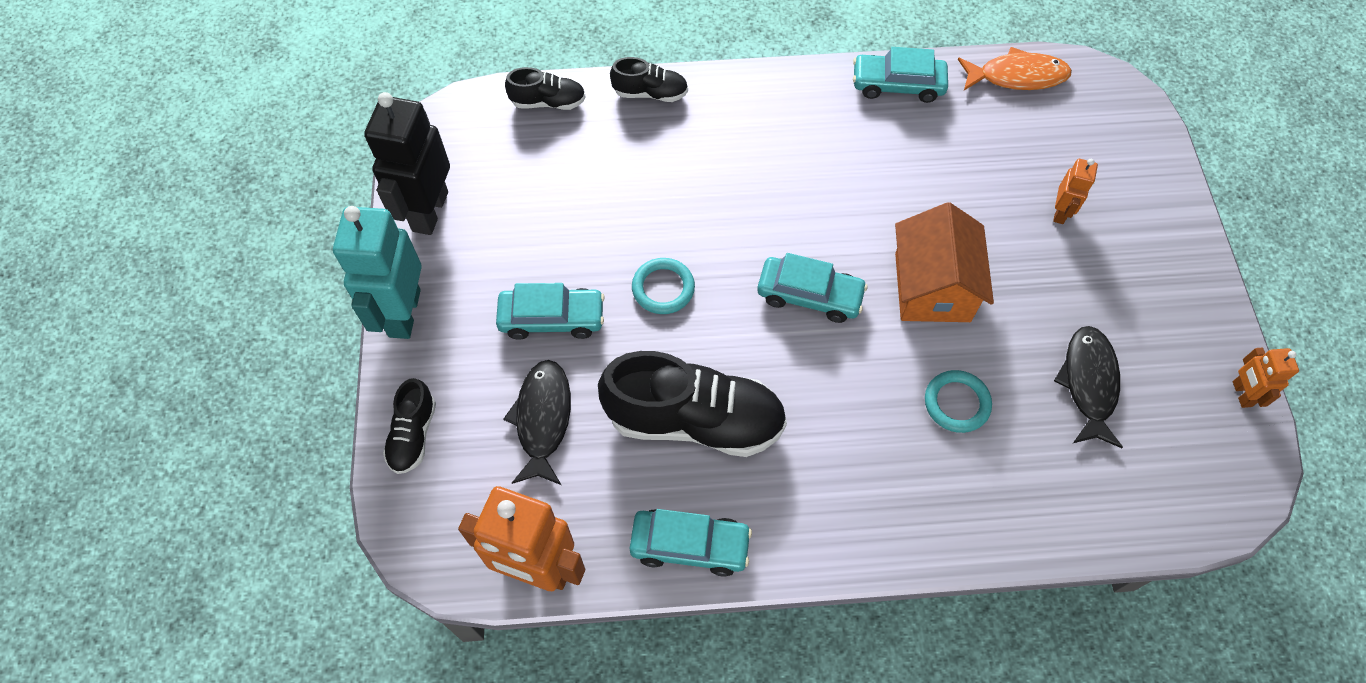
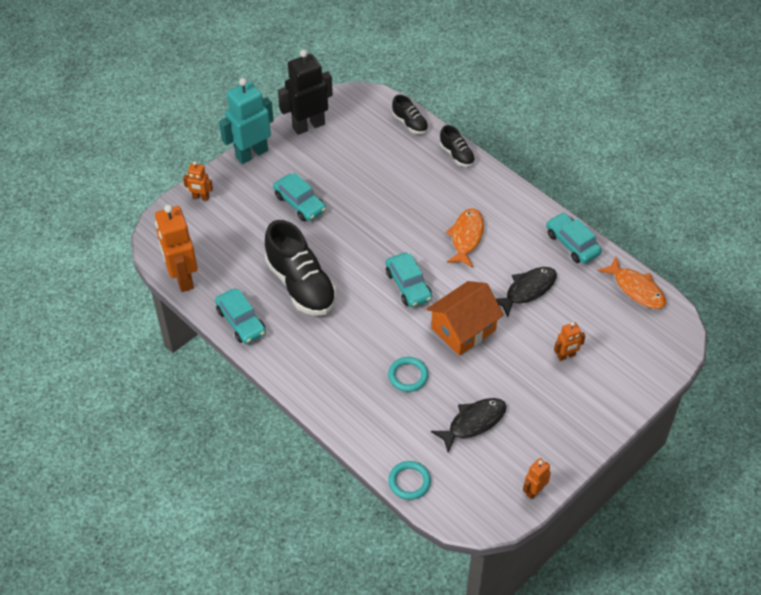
camera: 50 degrees right, 10 degrees down
(413, 435) = (201, 197): black shoe -> orange robot
(543, 419) = (249, 233): black fish -> black fish (527, 290)
(663, 288) = (355, 230): turquoise ring -> turquoise ring (409, 482)
(789, 178) = (466, 237): none -> orange fish

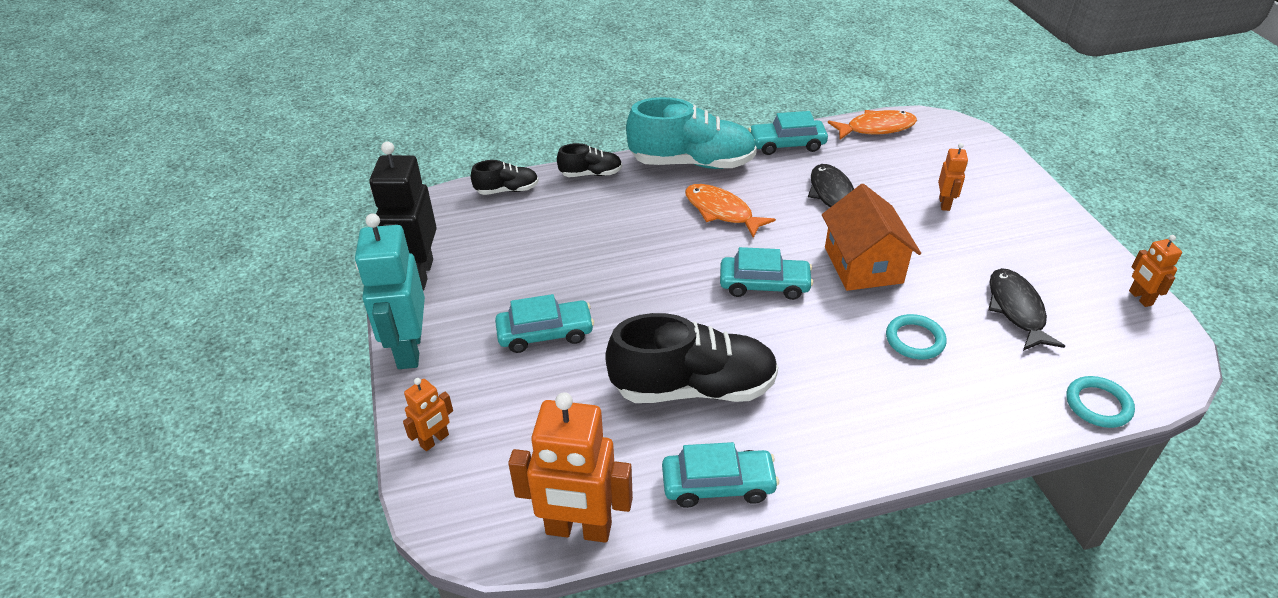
camera: 60 degrees left, 10 degrees down
(509, 201) = (692, 163): none -> turquoise shoe

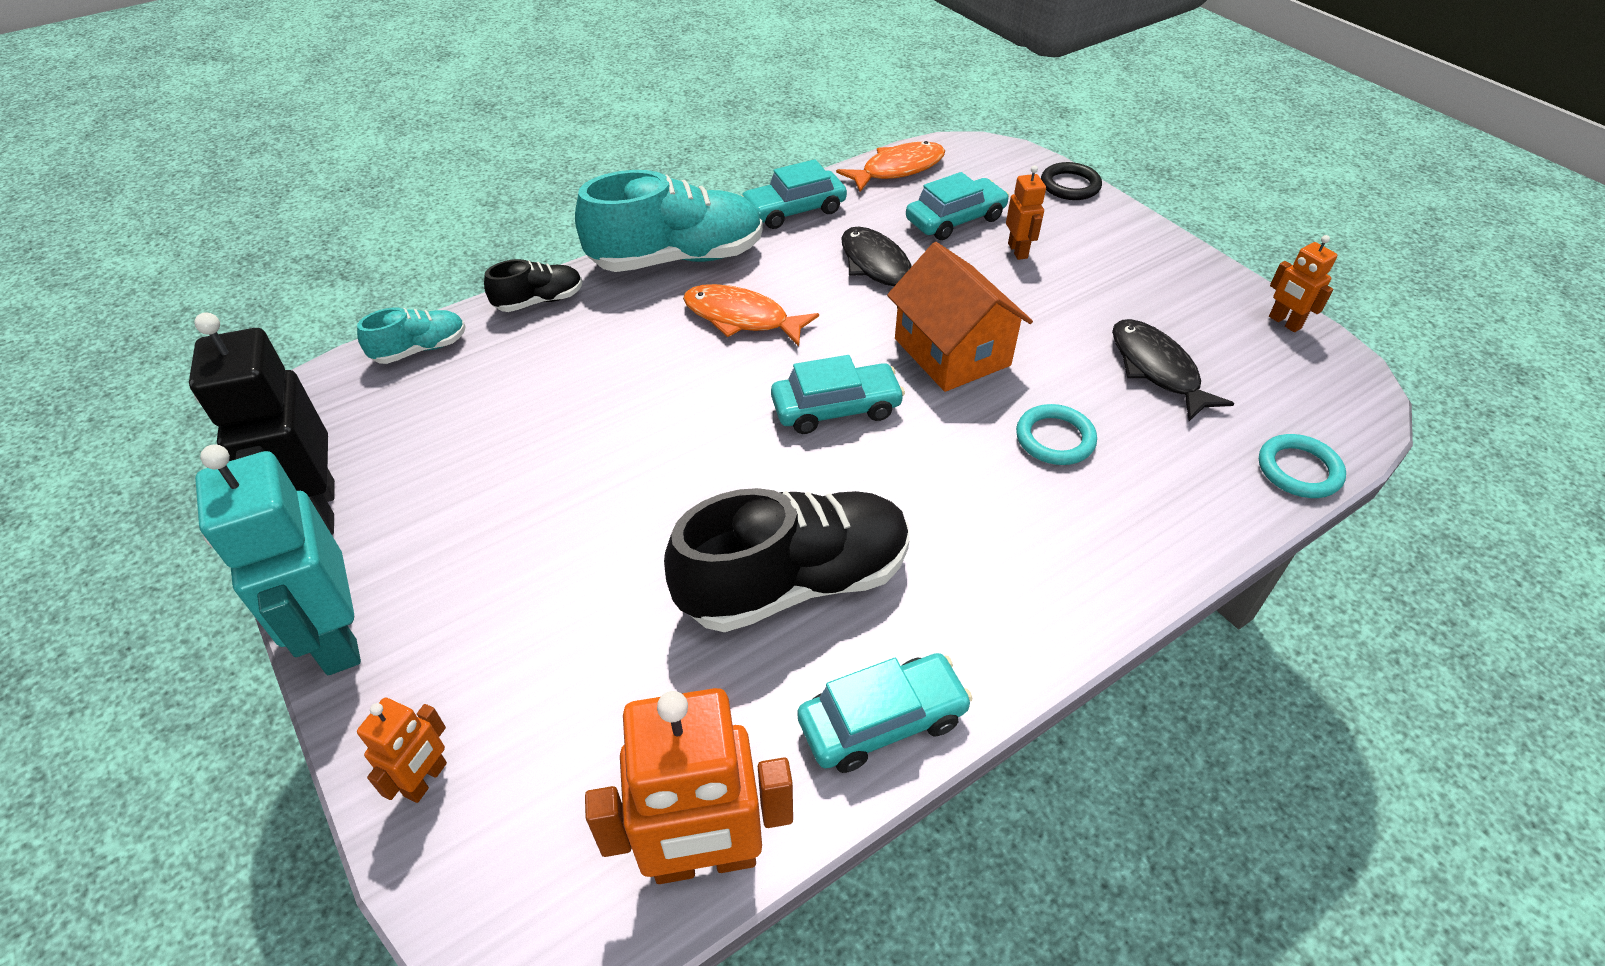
camera: 20 degrees left, 5 degrees up
(507, 190) = (420, 349): black shoe -> turquoise shoe
(545, 333) = (549, 556): turquoise car -> turquoise car (955, 220)
(1008, 163) = (1070, 185): none -> black ring

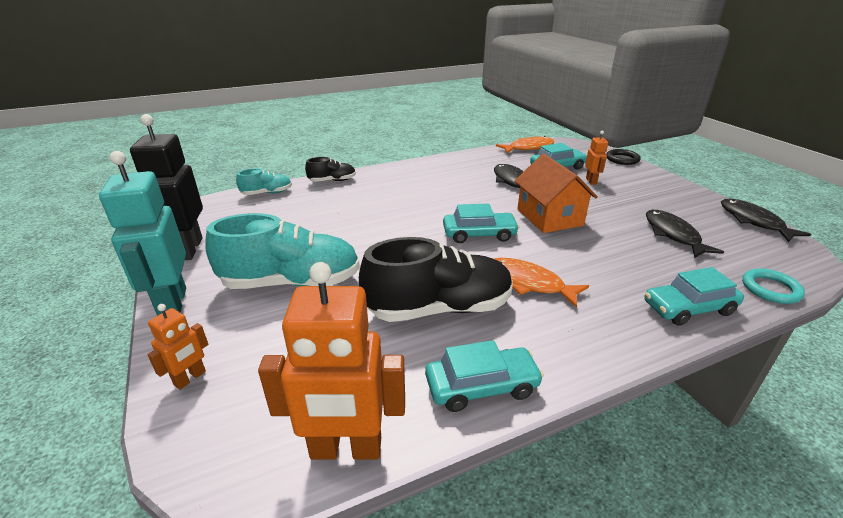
camera: 10 degrees right, 15 degrees down
(677, 258) = (407, 171): turquoise shoe -> turquoise shoe (292, 282)
(742, 318) = (434, 195): orange fish -> orange fish (528, 283)
(794, 210) = (471, 158): turquoise car -> turquoise car (688, 308)
(1055, 438) = (608, 259): turquoise ring -> none
(1284, 322) = (753, 221): orange robot -> black fish

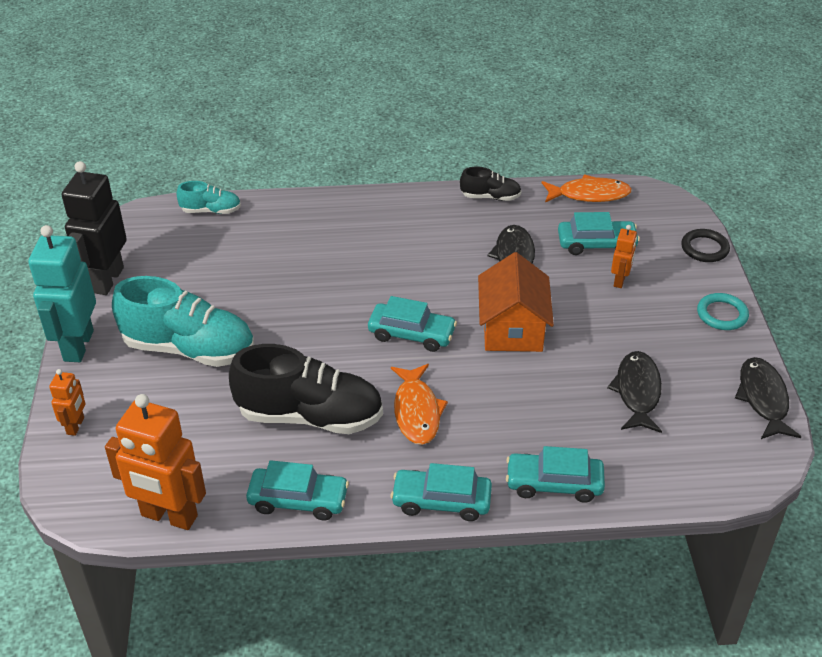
camera: 20 degrees right, 10 degrees up
(190, 378) = (76, 426): orange robot -> orange robot turned 45 degrees counterclockwise
(332, 181) = (294, 205): black shoe -> black shoe (490, 197)
(528, 283) = (417, 411): orange fish -> orange fish turned 150 degrees counterclockwise
(615, 348) = (441, 501): none -> turquoise car
(770, 289) = (668, 488): turquoise ring -> turquoise ring (722, 314)

